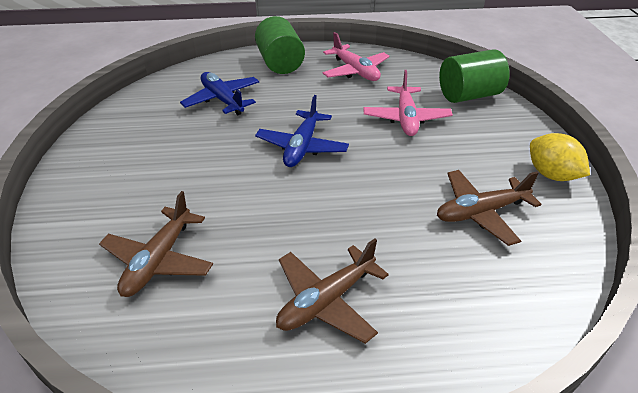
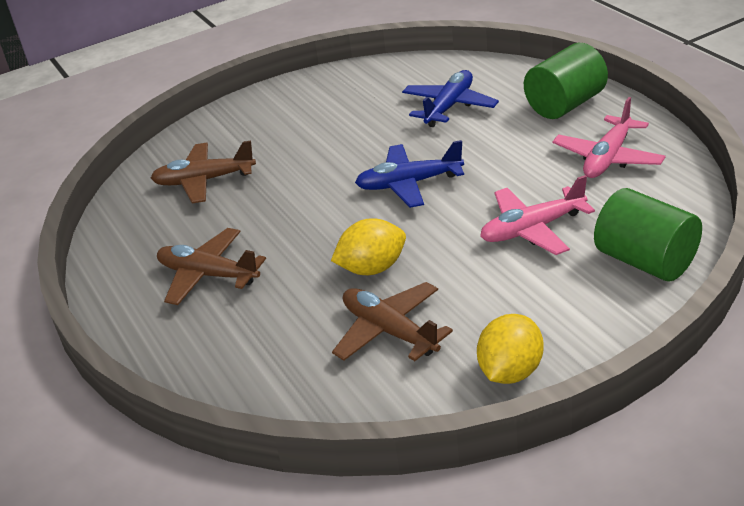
camera: 70 degrees right, 5 degrees down
(396, 197) = (372, 268): none -> yellow lemon

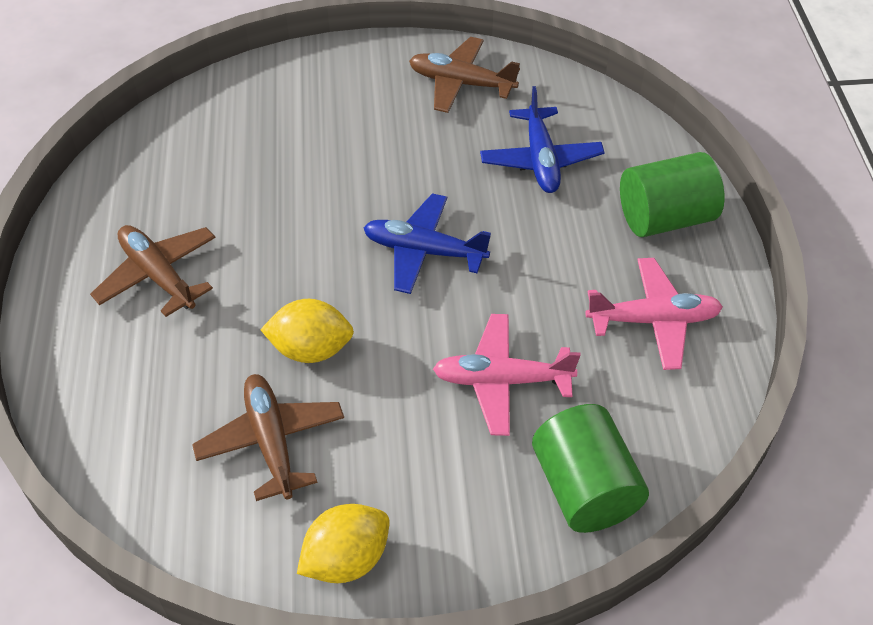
camera: 20 degrees right, 15 degrees up
(204, 181) = (234, 145): brown plane -> brown plane (461, 83)
(449, 107) = (540, 160): blue plane -> blue plane turned 120 degrees clockwise
(608, 158) = (653, 320): pink plane -> pink plane turned 150 degrees counterclockwise

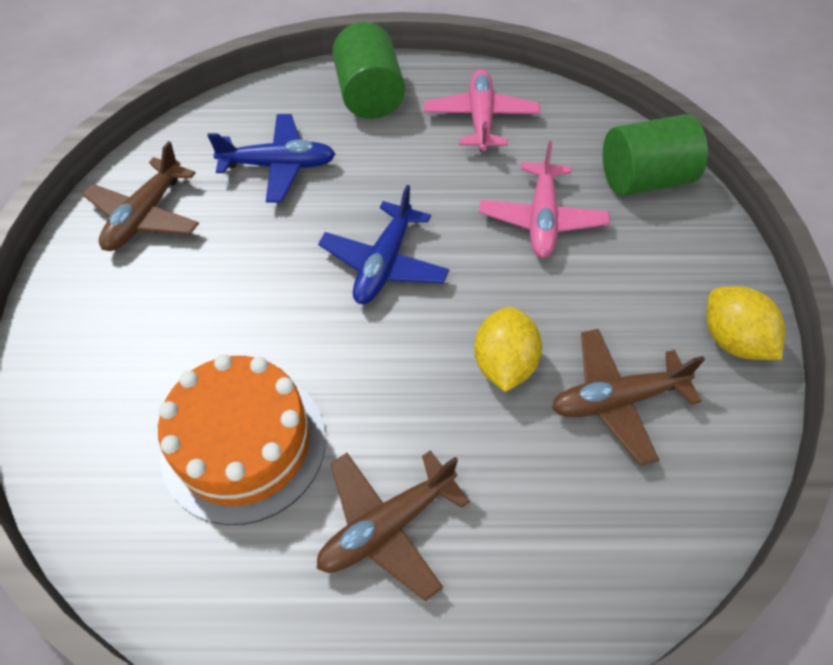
camera: 85 degrees left, 5 degrees up
(233, 182) = (244, 444): none -> orange cake

